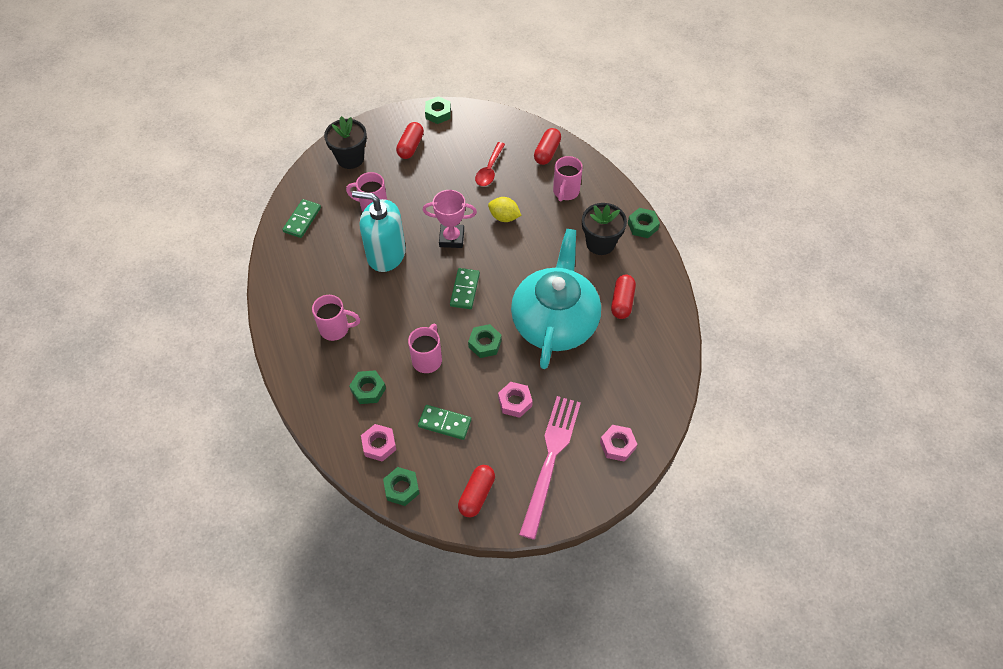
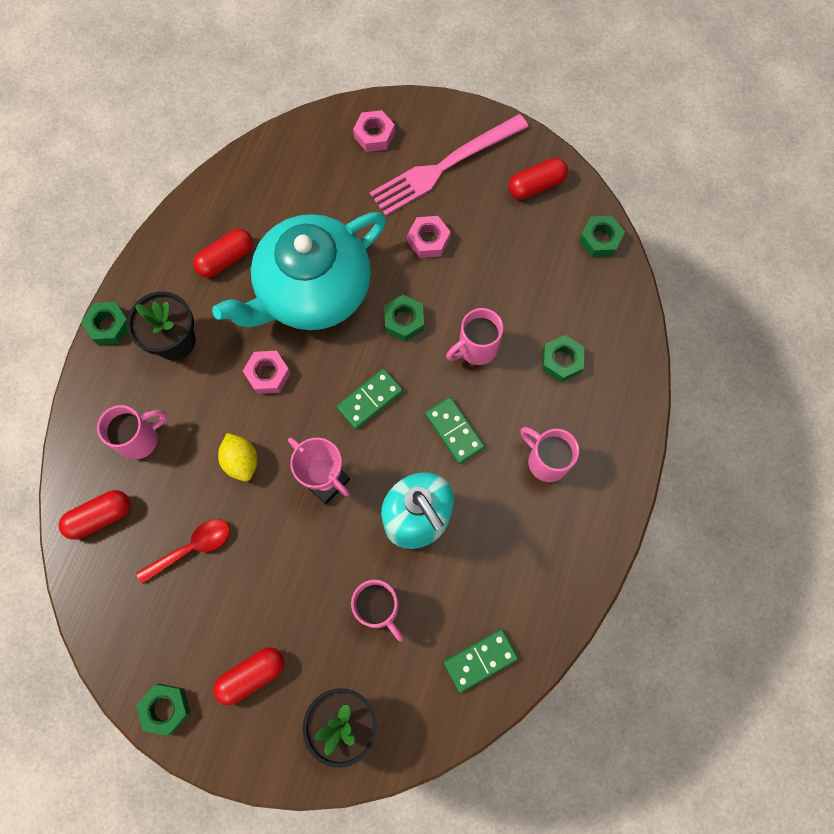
camera: 140 degrees left, 15 degrees up
(379, 445) = (591, 295): pink nut -> pink nut (268, 374)
(444, 423) = (512, 270): green domino -> green domino (454, 431)

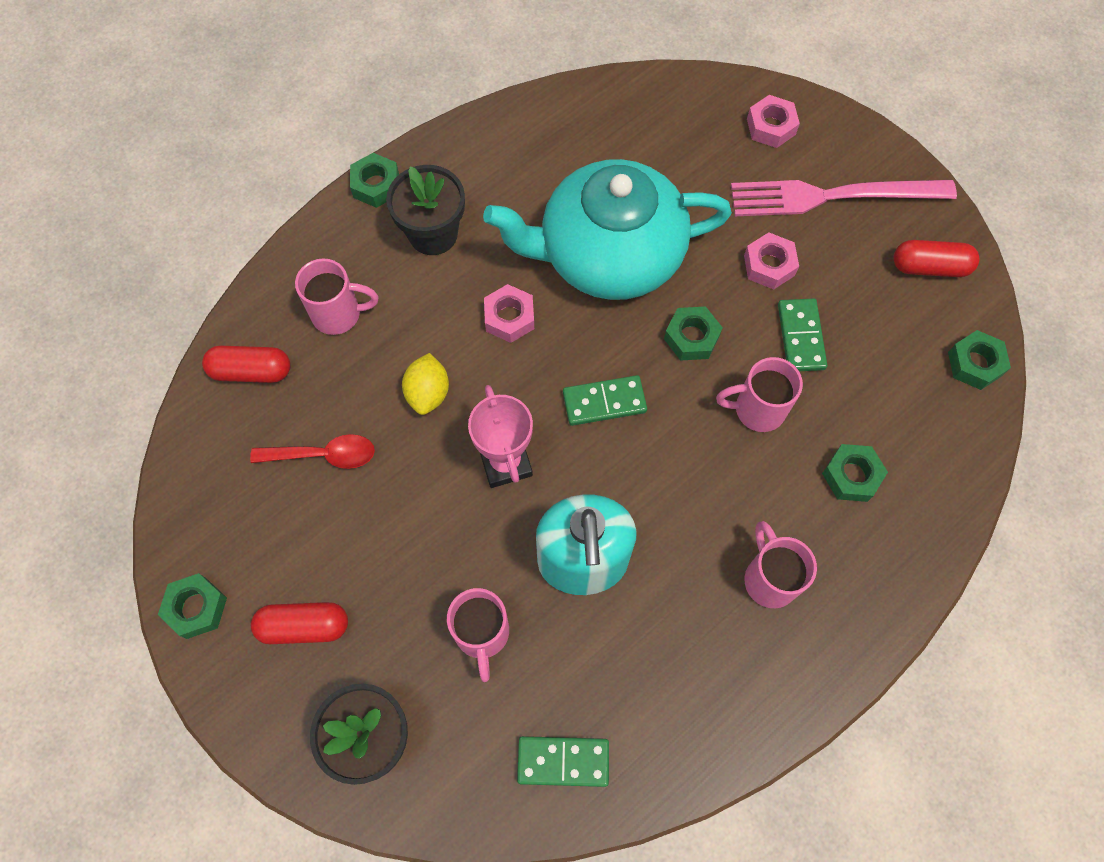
camera: 30 degrees right, 5 degrees down
(226, 259) = (535, 177): red capsule -> none
(454, 431) = (680, 486): green domino -> green domino (801, 337)

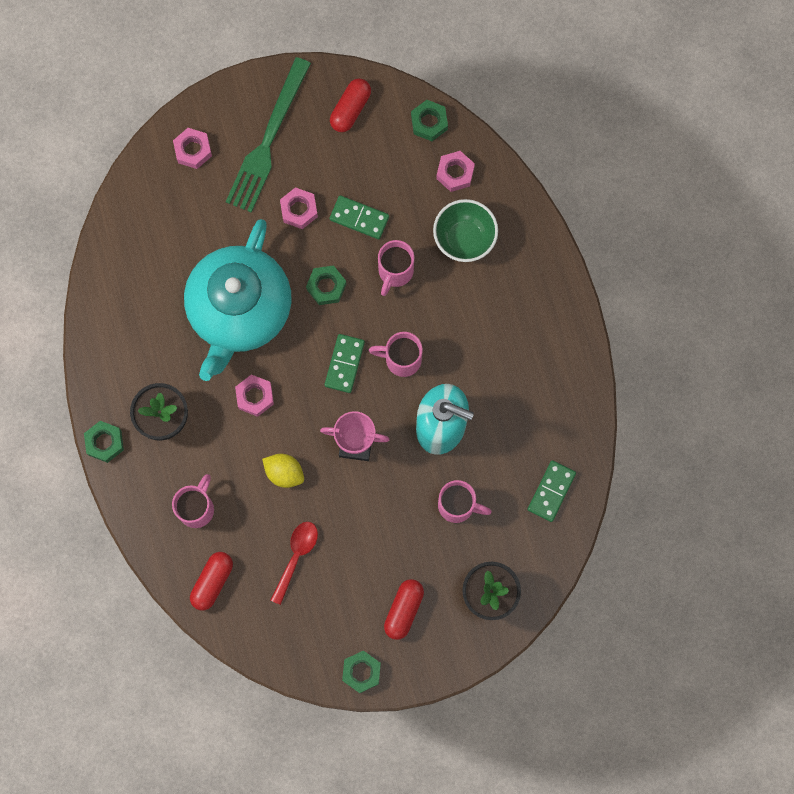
camera: 65 degrees left, 10 degrees up
(769, 578) = (503, 322): pink mug -> pink mug (401, 359)
(832, 196) = (268, 140): pink fork -> green fork
(851, 476) = (464, 239): green nut -> green bowl
(931, 425) = (455, 173): none -> pink nut

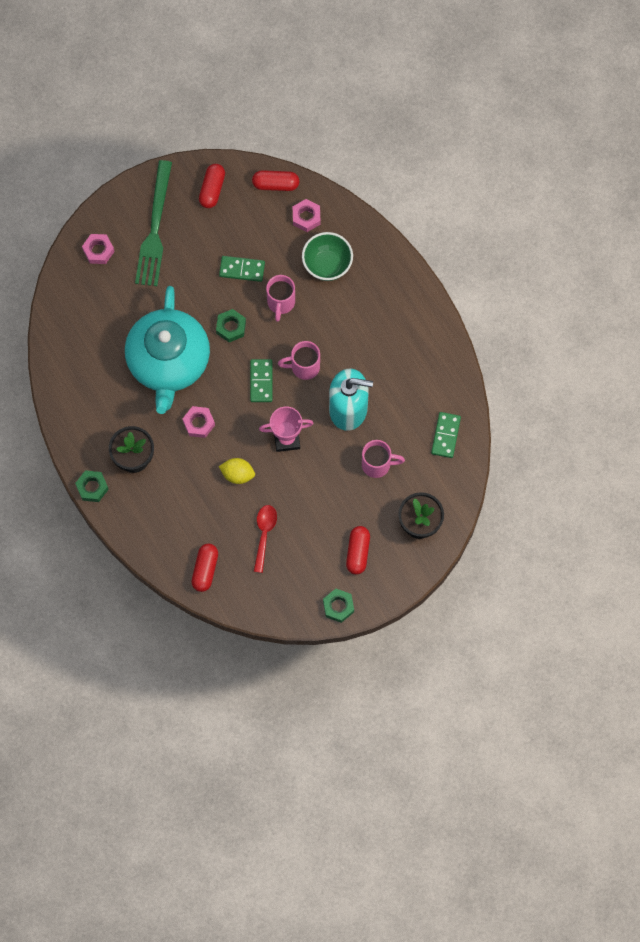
camera: 15 degrees left, 5 degrees down
(197, 508) = (177, 518): pink mug -> none
(299, 210) = (193, 275): pink nut -> none
(429, 122) = (275, 184): green nut -> red capsule

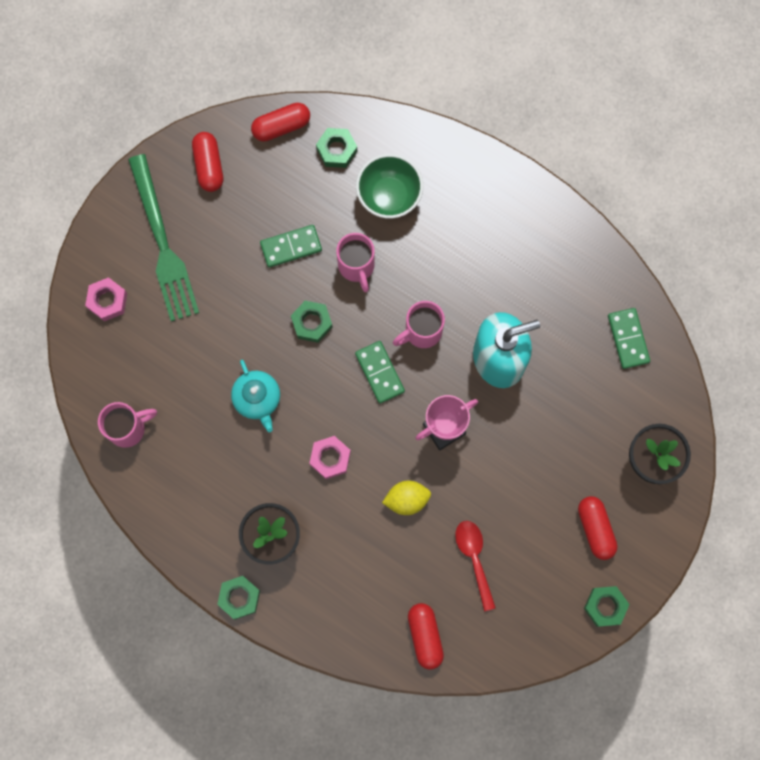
camera: 25 degrees left, 5 degrees up
(168, 362) = (257, 399): turquoise teapot -> turquoise teapot, size x0.44
(306, 217) = (337, 150): pink nut -> green nut
(377, 464) = (566, 411): pink mug -> pink mug (128, 428)

